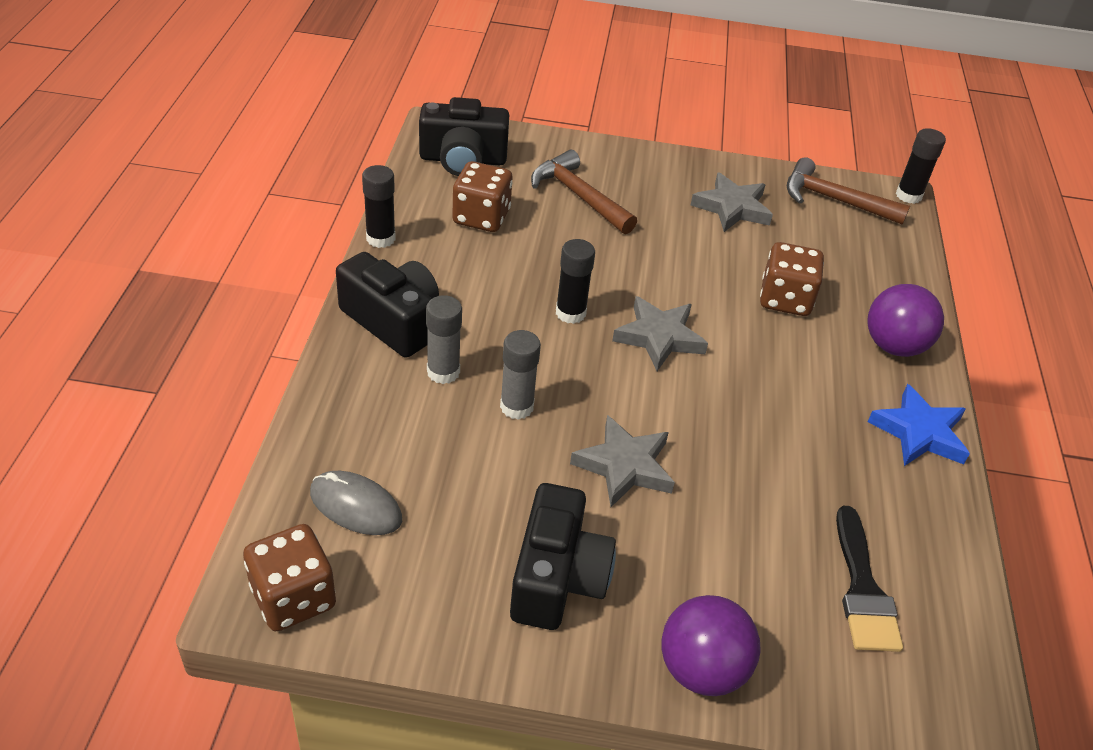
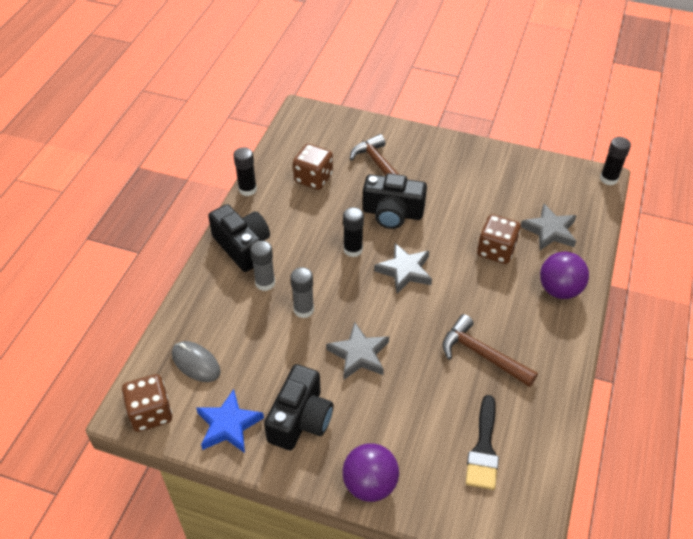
camera: 15 degrees right, 5 degrees up
(463, 159) = (311, 136): black camera -> black camera (392, 213)
(732, 208) = (480, 181): grey star -> grey star (550, 231)
(834, 200) = (554, 179): brown hammer -> brown hammer (482, 354)
(919, 432) = (555, 351): blue star -> blue star (228, 425)

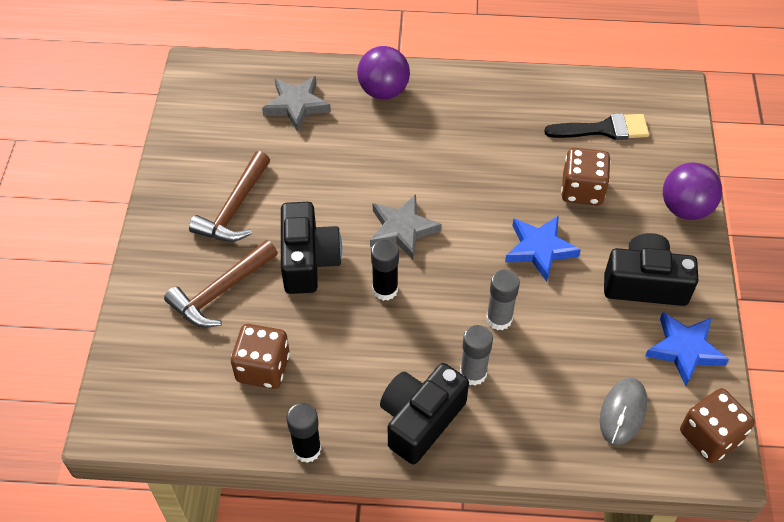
camera: 105 degrees left, 5 degrees up
(359, 354) = (540, 249): grey star -> blue star
(482, 354) = (495, 144): brown hammer -> brown hammer (234, 208)
(496, 250) = (342, 149): brown dice -> brown dice (582, 190)
(608, 179) = (195, 61): black glue stick -> none

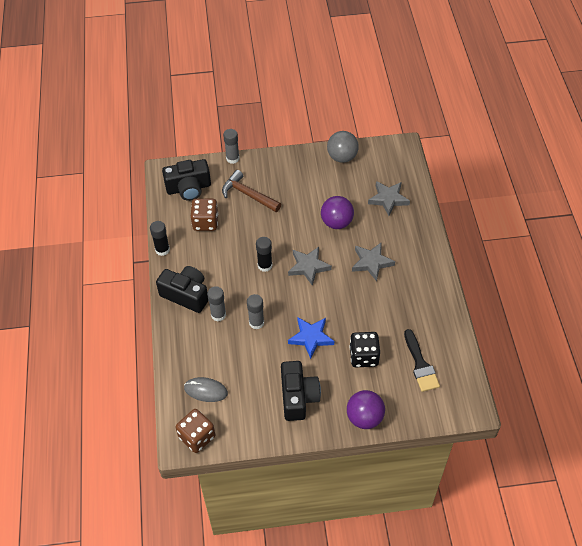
camera: 80 degrees right, 0 degrees up
(124, 304) = (232, 158): none -> grey glue stick
(187, 146) = (342, 157): none -> grey ball
(234, 208) = (304, 188): brown hammer -> none
(308, 260) = (276, 227): black camera -> black camera (188, 188)
(383, 91) = (414, 239): purple ball -> purple ball (336, 222)
(414, 149) = (371, 262): none -> grey star
(582, 190) = (364, 356): brown dice -> black dice
(684, 349) = (254, 421): blue star -> none

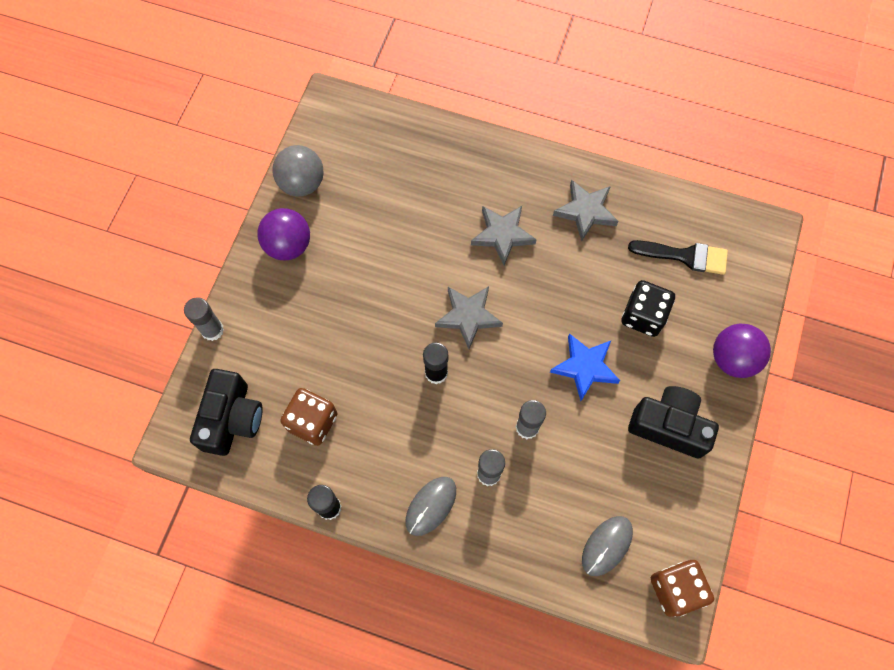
camera: 65 degrees left, 15 degrees up
(186, 295) = (431, 506): black camera -> grey mouse
(248, 194) = (295, 338): brown hammer -> none
(336, 222) = (413, 245): purple ball -> purple ball (288, 245)
(388, 199) = (409, 163): grey star -> grey star (585, 211)

